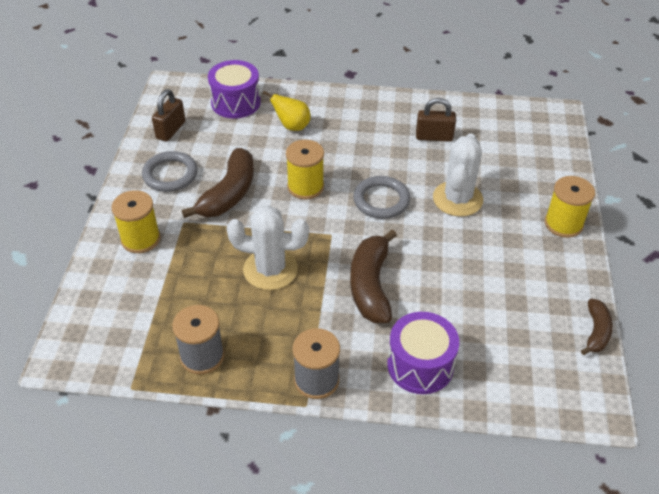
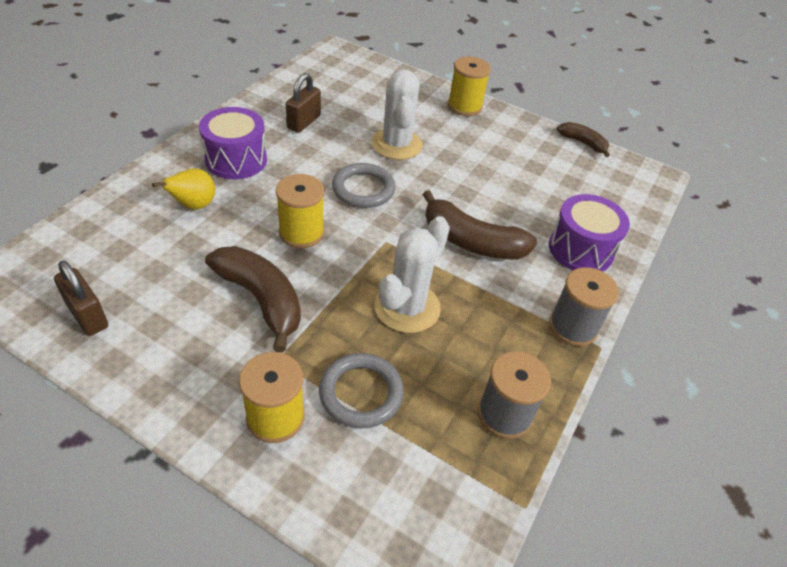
camera: 70 degrees left, 0 degrees up
(170, 174) = (177, 345): grey ring -> grey ring (361, 393)
(236, 102) = (100, 235): purple drum -> purple drum (236, 160)
(457, 199) = (396, 144): white cactus -> white cactus turned 45 degrees clockwise

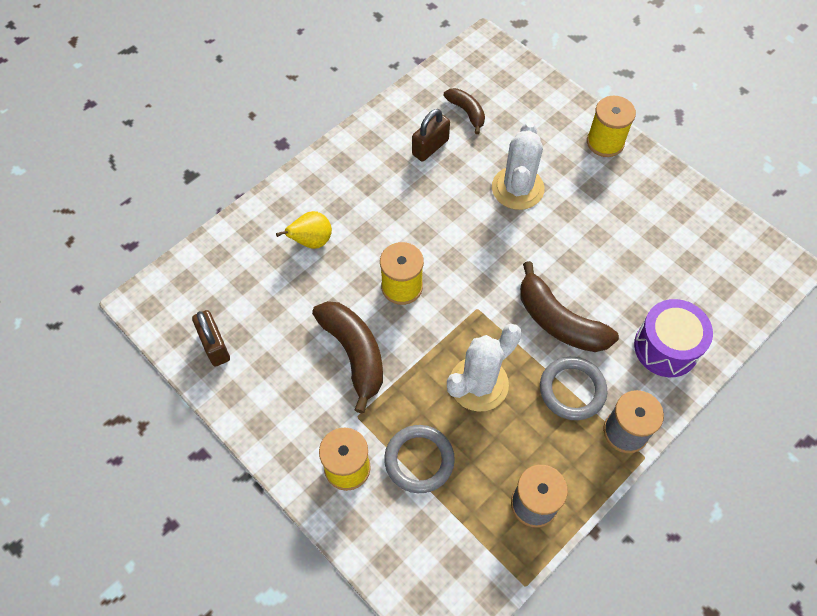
camera: 20 degrees right, 15 degrees up
(236, 160) = (357, 190): purple drum -> none
(363, 189) = (470, 242): grey ring -> grey ring (572, 390)
(583, 143) = (721, 210): brown banana -> brown banana (467, 112)

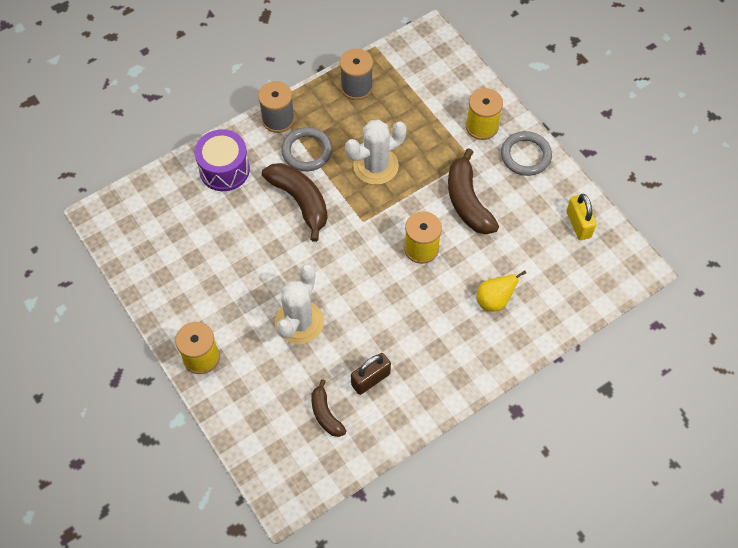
camera: 170 degrees left, 0 degrees up
(215, 346) = (578, 224): brown padlock -> yellow padlock
(419, 460) = (430, 123): grey ring -> grey ring (525, 155)

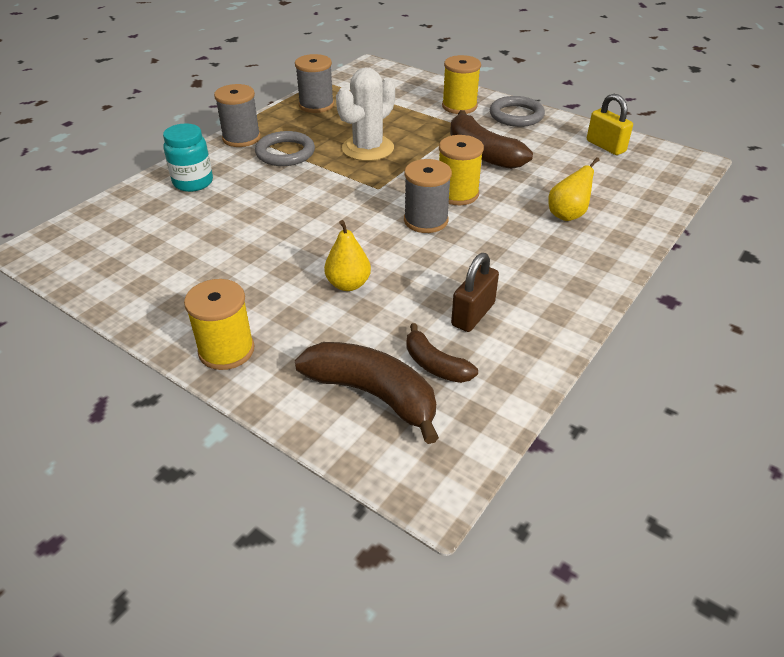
camera: 20 degrees left, 20 degrees down
(224, 169) = (193, 182): purple drum -> turquoise jar
(299, 322) = (348, 284): white cactus -> yellow pear
(300, 201) = (296, 188): brown banana -> brown banana (373, 394)
(382, 272) = (426, 220): none -> grey spool

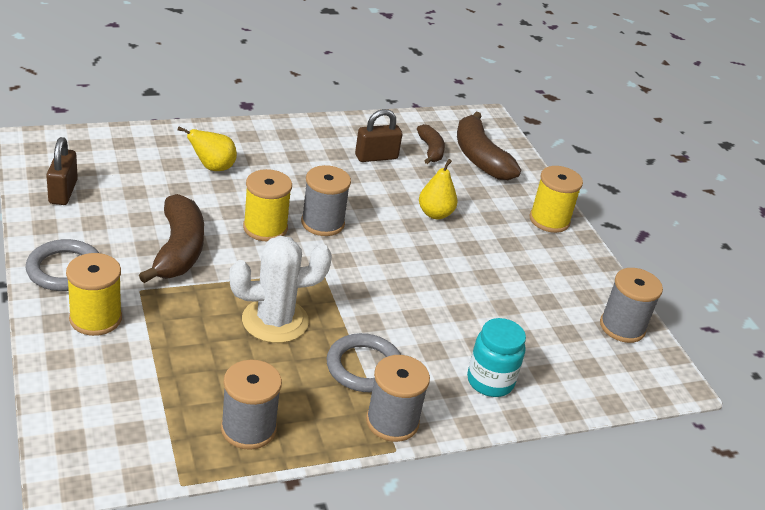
camera: 150 degrees left, 5 degrees down
(95, 272) = (622, 327): none -> grey spool
(605, 146) = (63, 192): yellow padlock -> brown padlock

